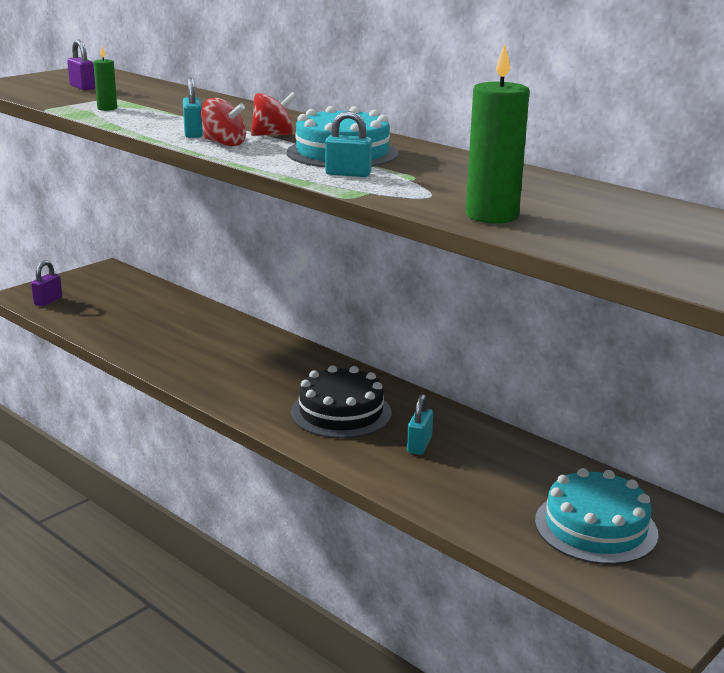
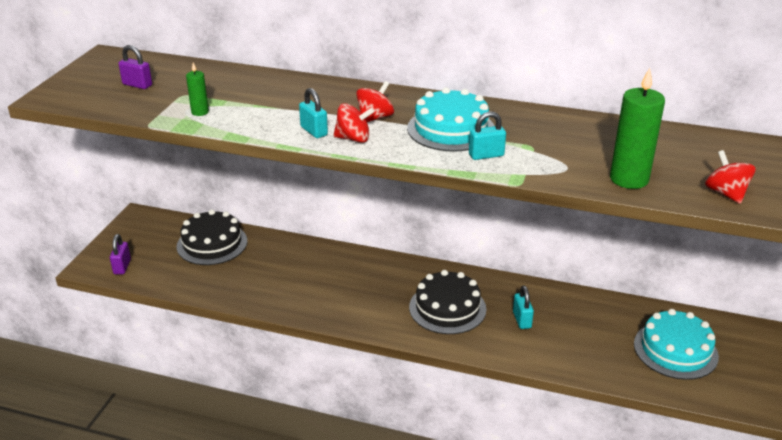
camera: 25 degrees left, 10 degrees up
(152, 303) = (212, 243): none -> black cake
(605, 246) = (726, 193): none -> red spinning top

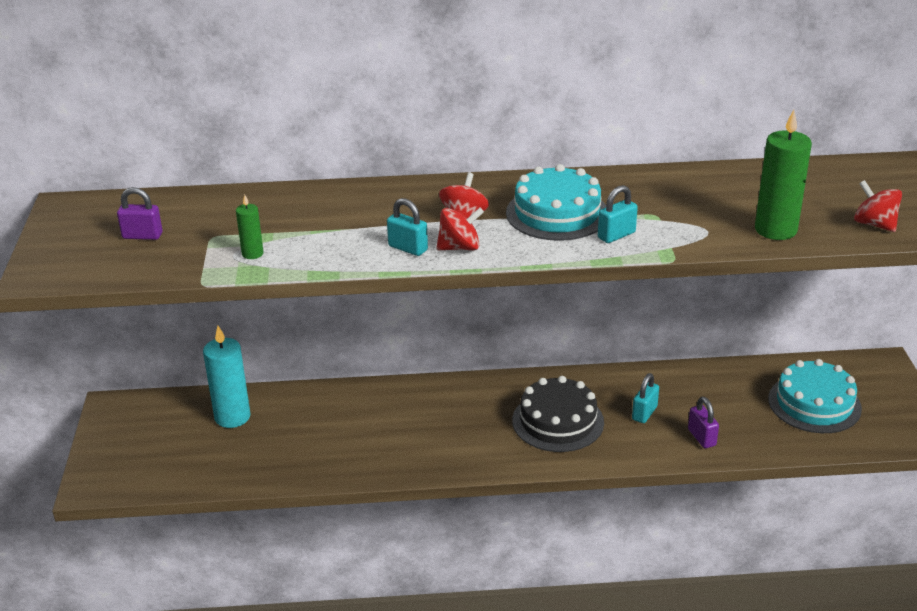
camera: 20 degrees left, 0 degrees up
(122, 267) = (135, 474): purple padlock -> purple padlock (701, 437)
(212, 243) = (232, 417): black cake -> turquoise candle
(522, 320) = (644, 413): turquoise padlock -> turquoise padlock turned 60 degrees clockwise

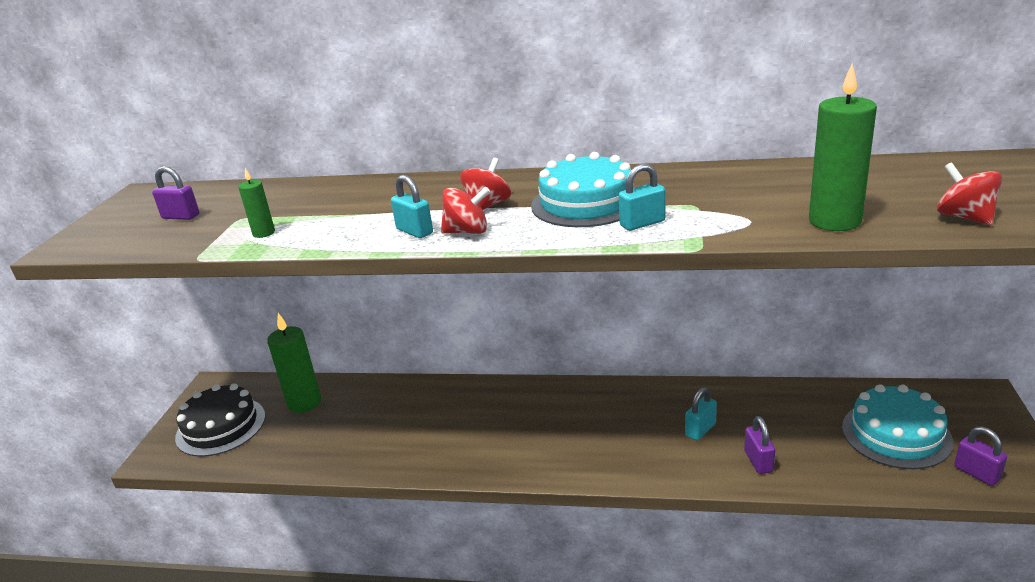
camera: 15 degrees right, 5 degrees down
(232, 417) = (304, 403): turquoise candle -> green candle
(558, 421) = (607, 431): black cake -> black cake (221, 426)
(881, 432) = (976, 473): none -> purple padlock

